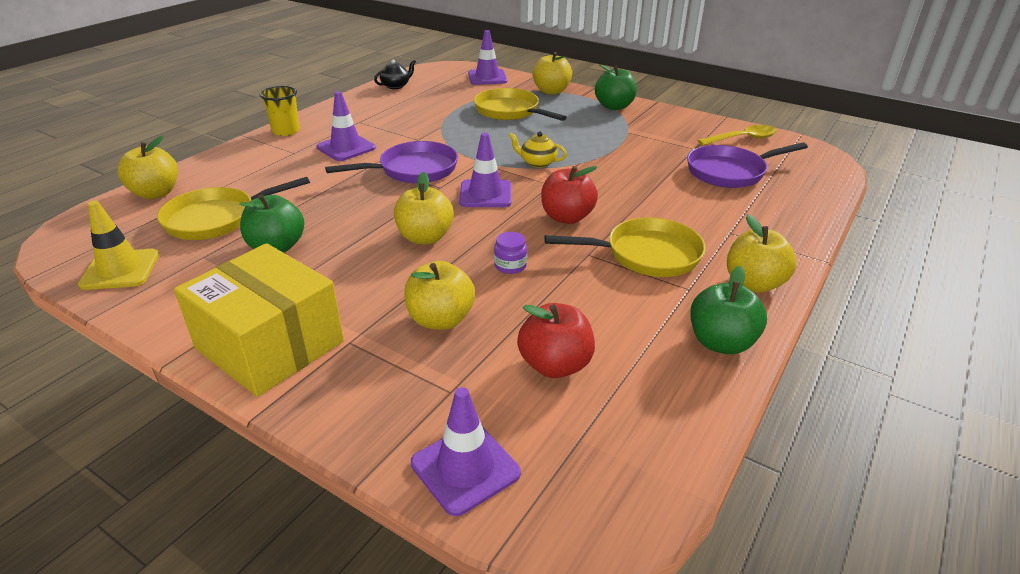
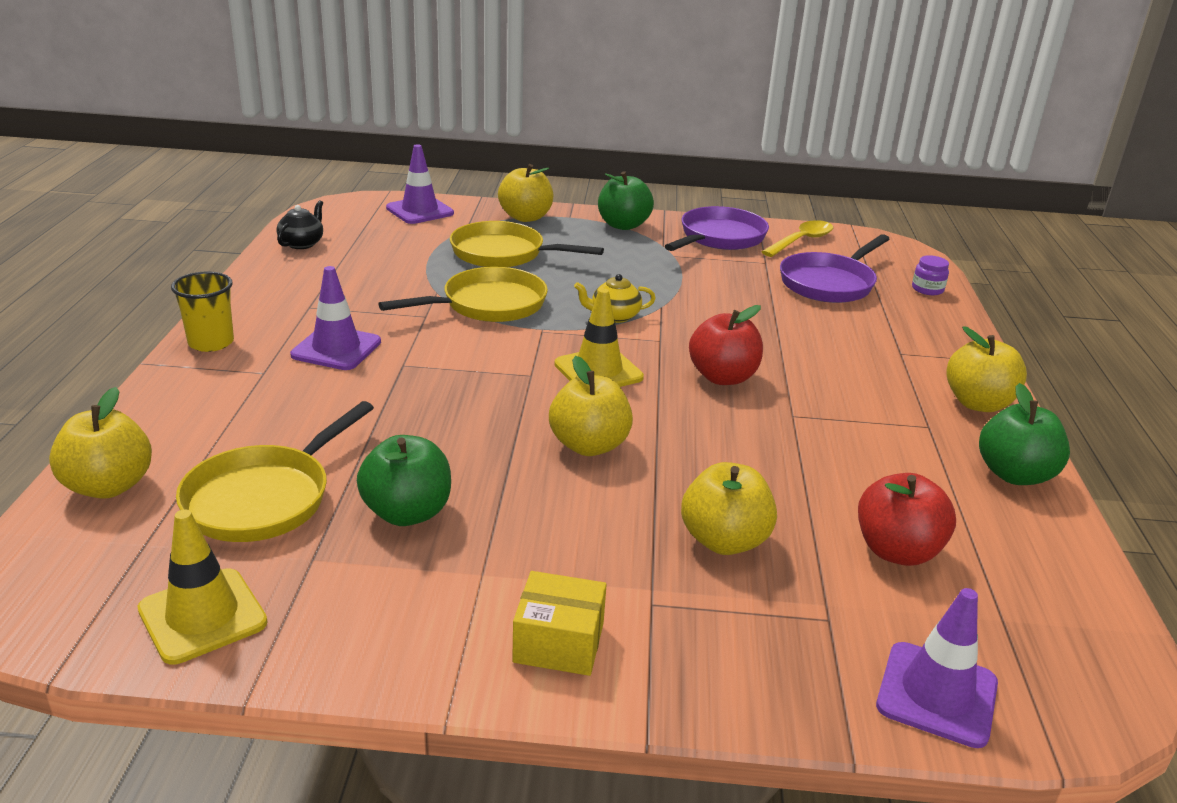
camera: 30 degrees left, 5 degrees down
(270, 345) = (559, 642): yellow box -> yellow box, size x0.50
(413, 170) = (469, 360): purple pan -> purple pan (719, 238)
(485, 194) = (598, 371): purple traffic cone -> yellow traffic cone
(510, 265) = (726, 452): purple jar -> purple jar (927, 289)
(646, 255) = (850, 399): yellow pan -> yellow pan (488, 305)

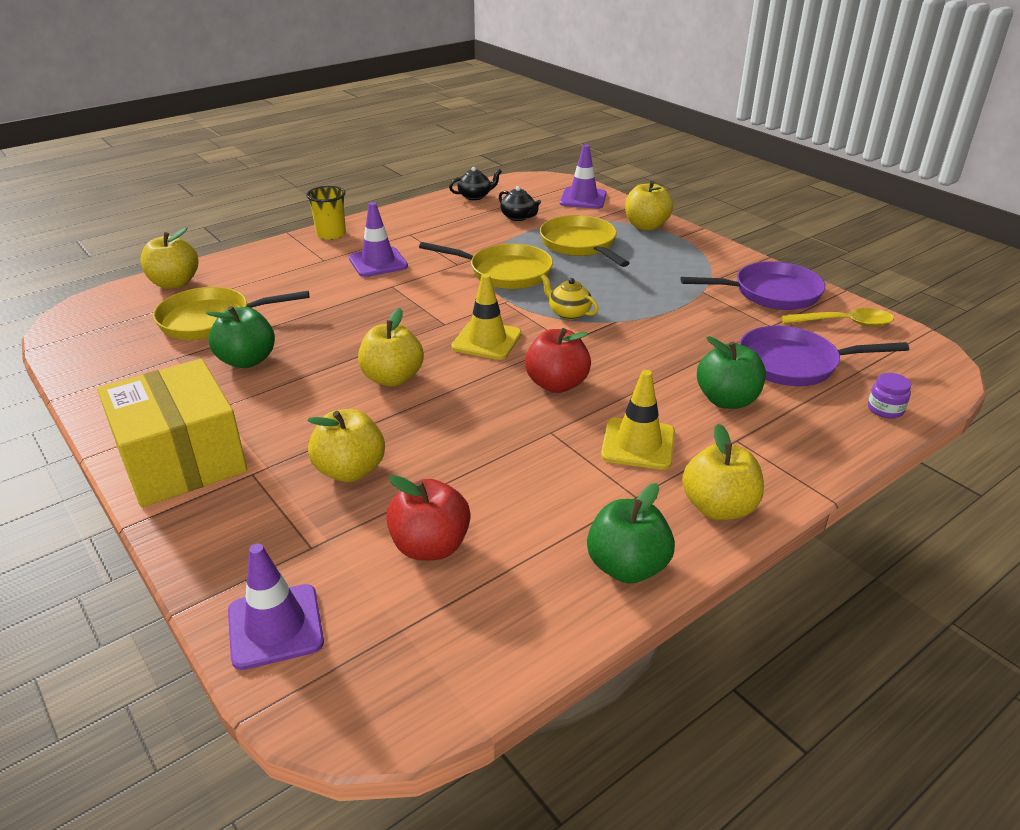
camera: 50 degrees right, 5 degrees up
(202, 616) = (102, 356): yellow traffic cone -> yellow traffic cone (638, 444)
(392, 249) = (518, 217): none -> black teapot
(559, 642) = (182, 459): yellow box -> yellow box, size x1.99
(623, 225) = (709, 256): green apple -> green apple (727, 400)

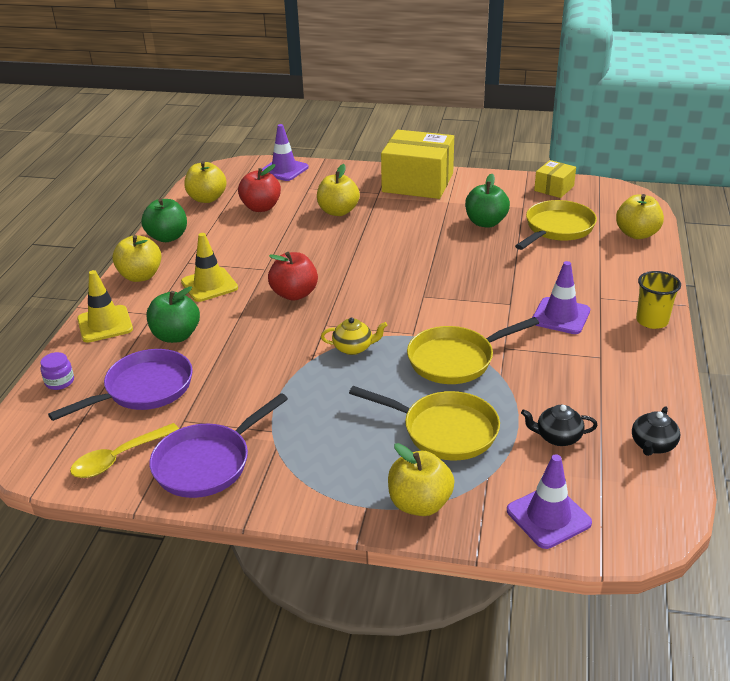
camera: 140 degrees right, 0 degrees up
(97, 361) = (554, 188): none -> yellow box
(392, 378) = (392, 252): yellow apple -> yellow apple (207, 198)
(487, 341) = (377, 299): yellow traffic cone -> yellow traffic cone (105, 324)

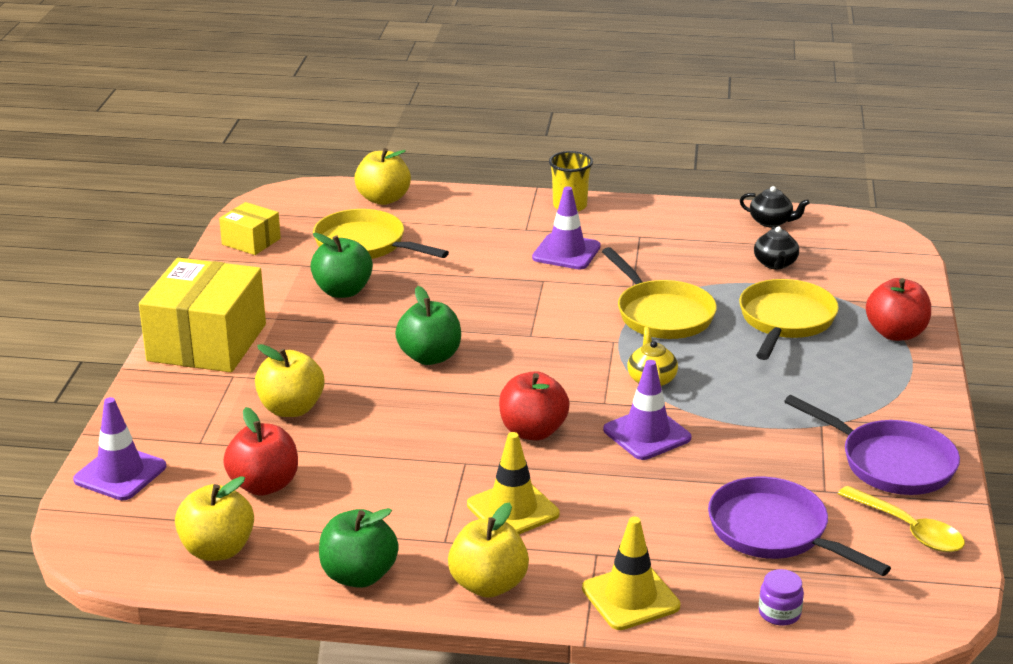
camera: 95 degrees left, 5 degrees down
(176, 336) = (649, 522): green apple -> green apple (430, 357)
(419, 504) = (896, 333): yellow apple -> red apple
(548, 517) = (884, 273): purple traffic cone -> purple traffic cone (647, 434)

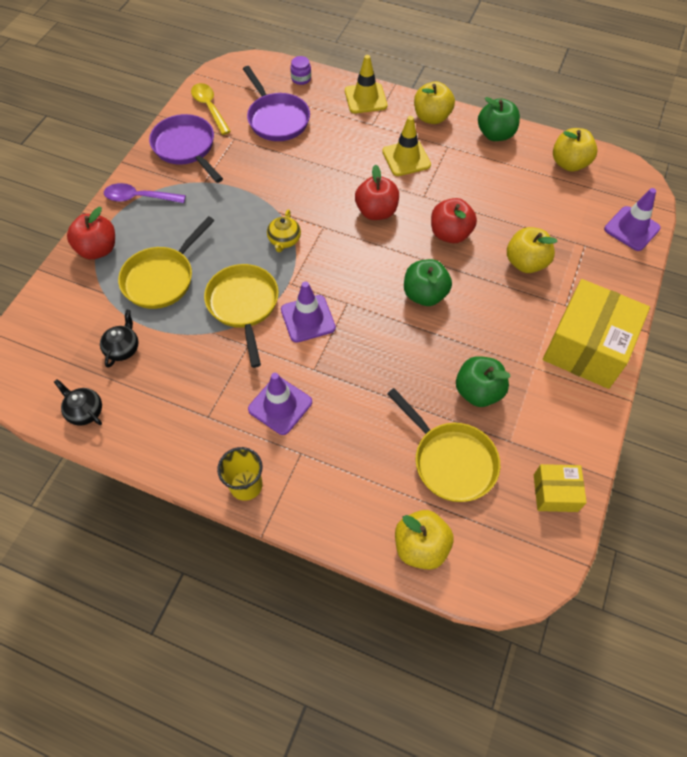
camera: 165 degrees left, 30 degrees up
(251, 241) = (555, 493): yellow box -> yellow box turned 45 degrees counterclockwise
(264, 485) = (544, 202): red apple -> red apple (450, 234)
(647, 434) = (309, 195): purple traffic cone -> purple traffic cone (308, 319)
(898, 391) = (139, 198): none -> purple spoon

